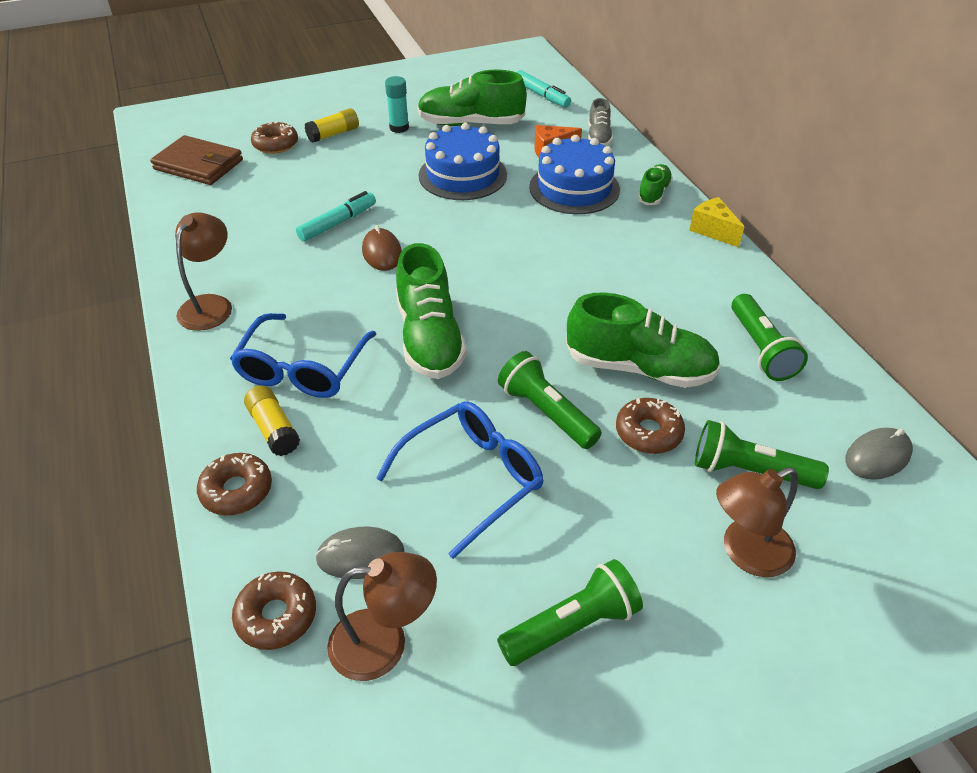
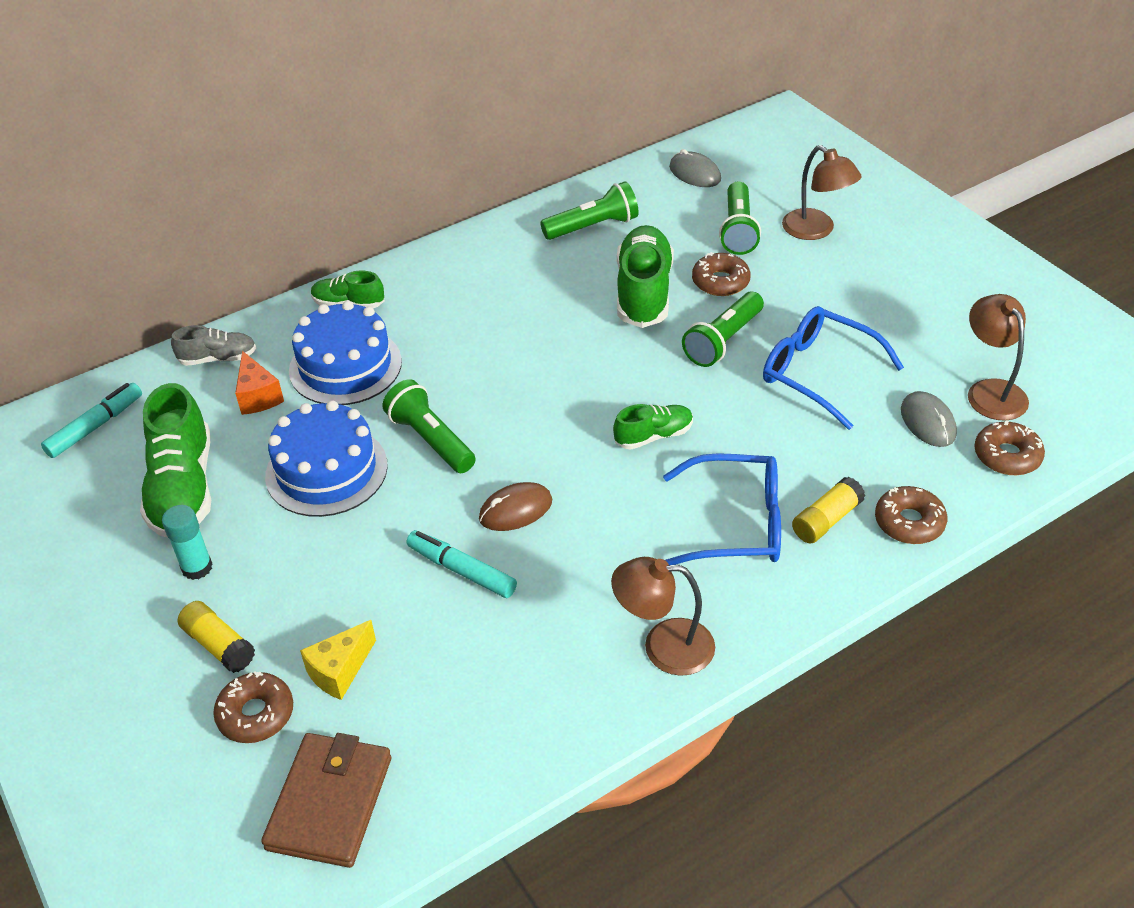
camera: 100 degrees left, 0 degrees up
(429, 338) = (653, 436): green shoe -> green shoe, size x0.54
(572, 625) = (920, 303): green flashlight -> green flashlight (430, 440)
(713, 231) = (415, 259): yellow cheese -> yellow cheese (339, 671)

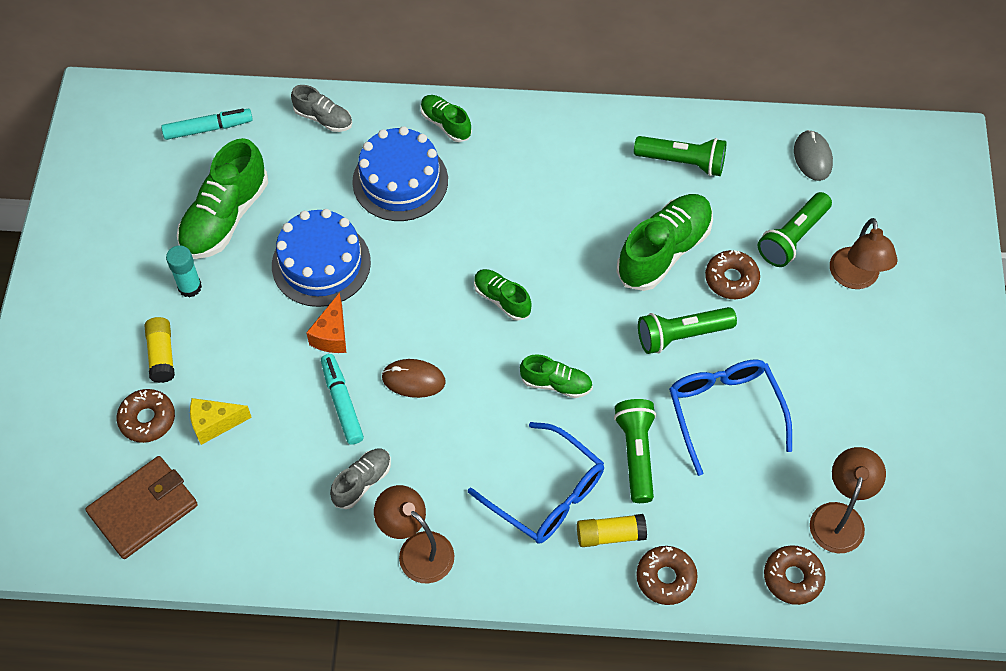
camera: 35 degrees right, 15 degrees up
(258, 396) = (324, 170): orange cheese -> orange cheese (332, 335)
(430, 440) = (405, 284): green flashlight -> green flashlight (636, 454)
(536, 402) = (502, 299): none -> green shoe
(550, 624) = (362, 482): none -> grey shoe
(928, 422) = (763, 509): grey mouse -> none

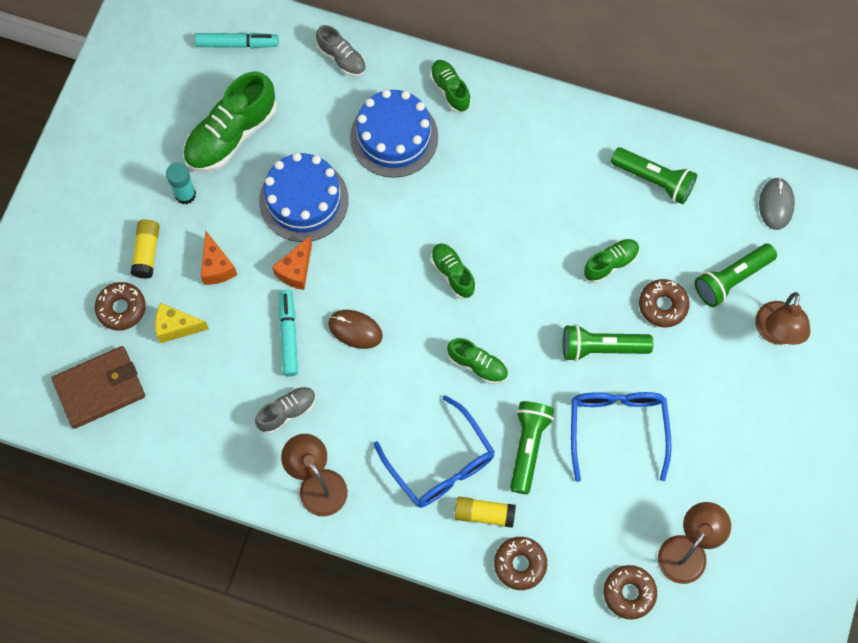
camera: 15 degrees right, 10 degrees up
(243, 352) = (216, 267): none -> orange cheese
(664, 251) = (610, 263): green shoe -> green shoe, size x0.54

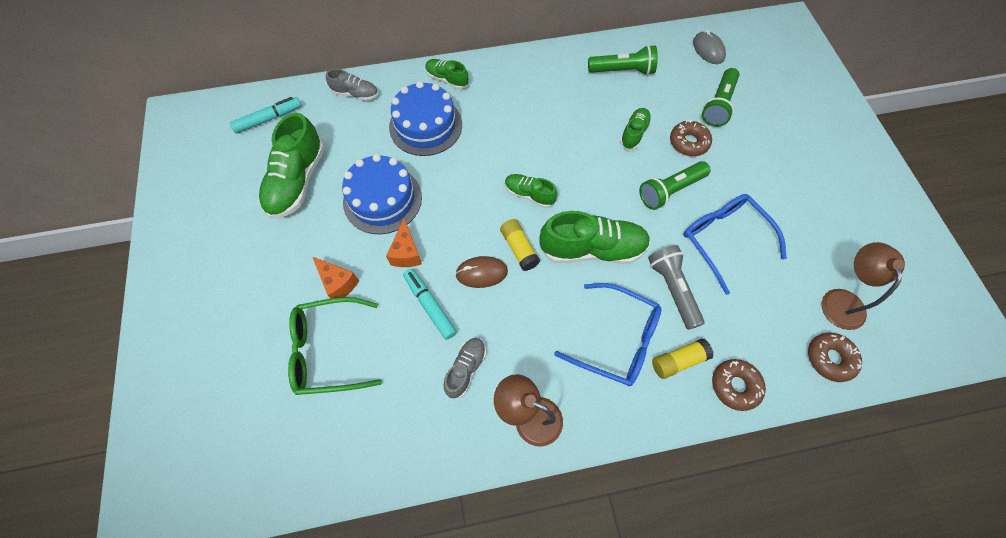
camera: 30 degrees left, 5 degrees down
(100, 388) = (283, 444): brown wallet -> none
(121, 308) = (269, 361): brown donut -> none
(147, 252) = (270, 302): yellow glue stick -> yellow glue stick (519, 248)
(176, 327) = (328, 350): yellow cheese -> green glasses
(185, 194) = (281, 241): turquoise glue stick -> none
(477, 365) = (592, 249): green shoe -> green shoe, size x1.84
(528, 447) = (672, 289): green flashlight -> grey flashlight
(776, 333) = (772, 123): brown lamp -> none

